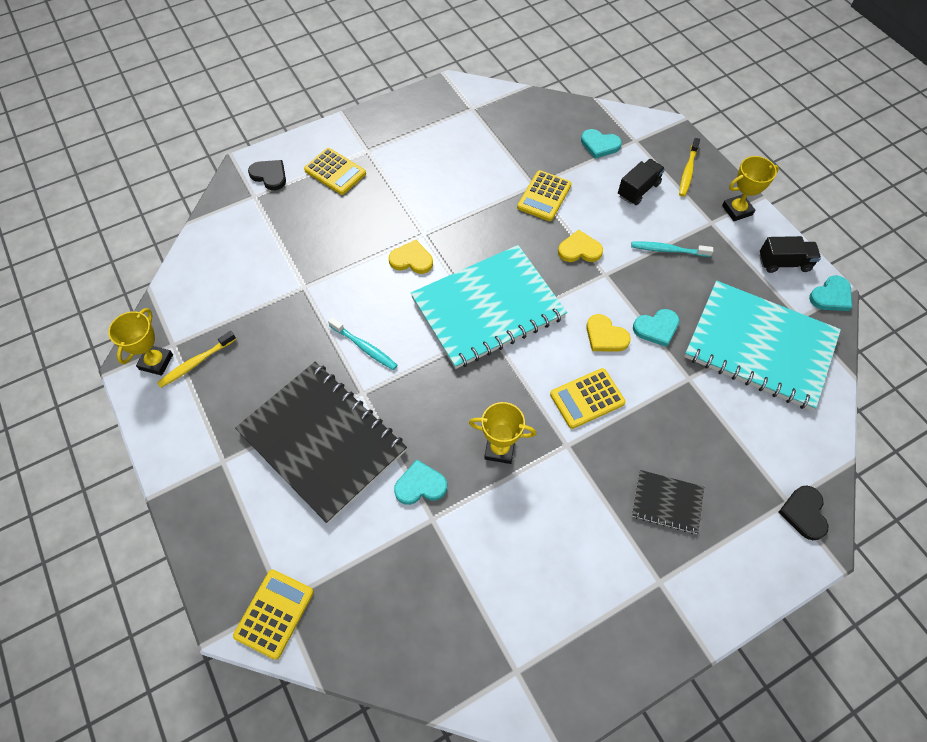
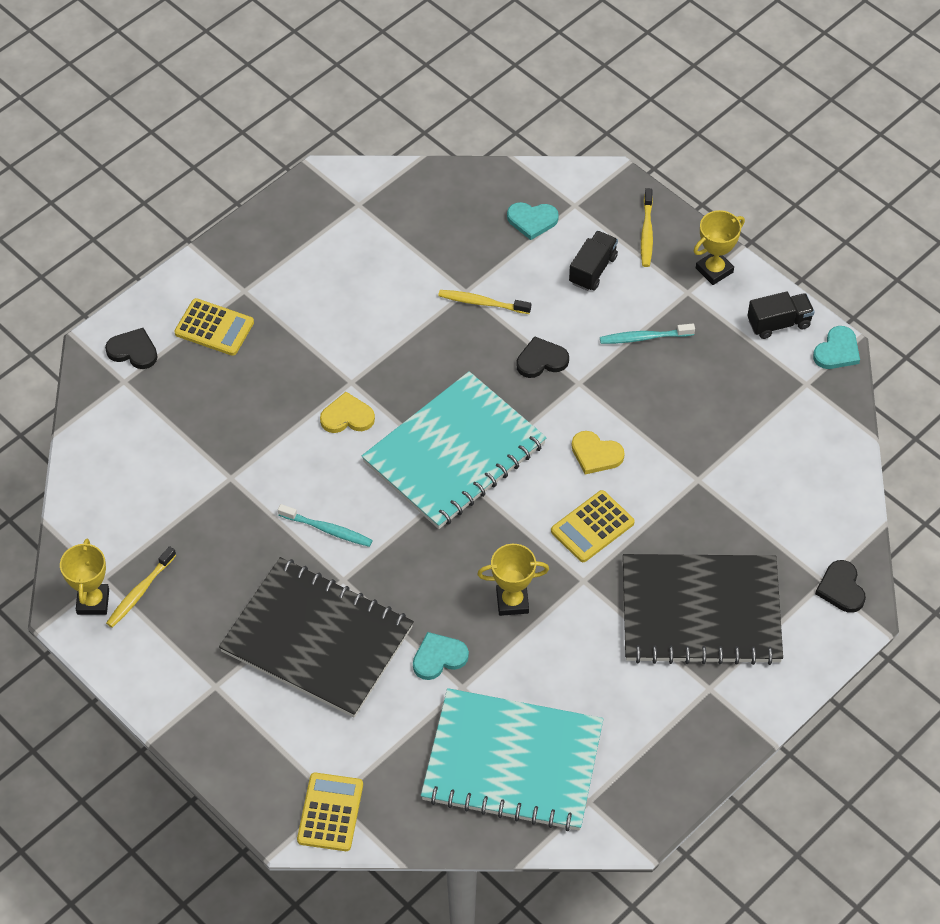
camera: 15 degrees left, 5 degrees down
(544, 196) = (482, 303): yellow calculator -> yellow toothbrush
(579, 250) = (541, 360): yellow heart -> black heart
(656, 328) = (650, 432): turquoise heart -> none
(667, 502) = (700, 612): black notebook -> black notebook, size x2.22
(759, 346) = (767, 427): turquoise notebook -> turquoise notebook (512, 762)

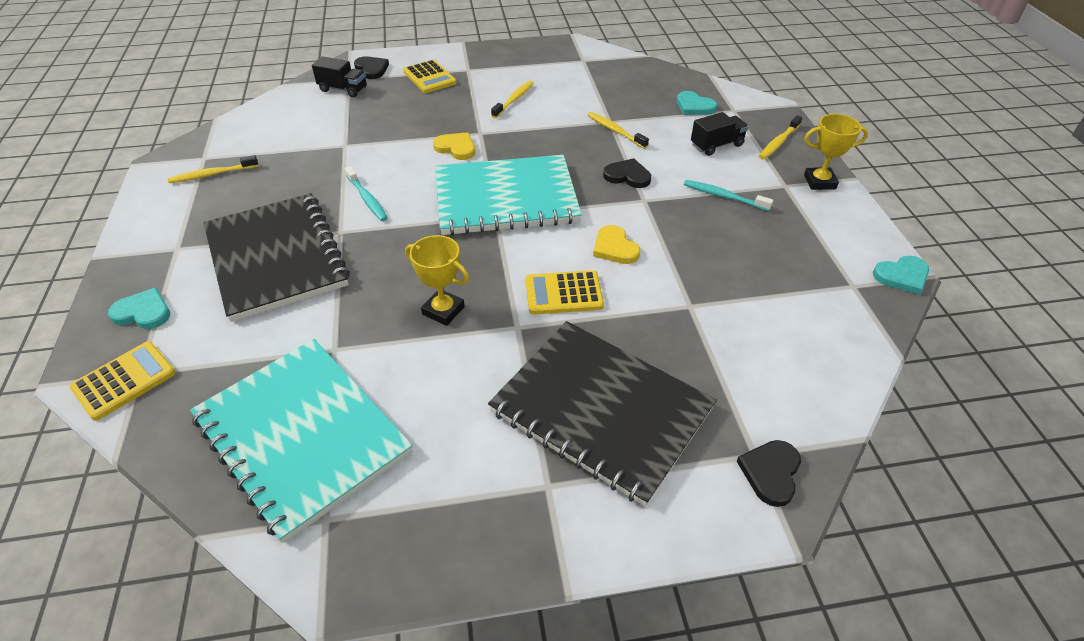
camera: 35 degrees right, 10 degrees down
(93, 602) = (180, 166): yellow trophy -> none
(340, 312) = (514, 100): none -> yellow toothbrush
(439, 657) = (342, 317): turquoise heart -> turquoise heart (143, 312)
(779, 323) = (855, 235): black truck -> black truck (343, 89)

